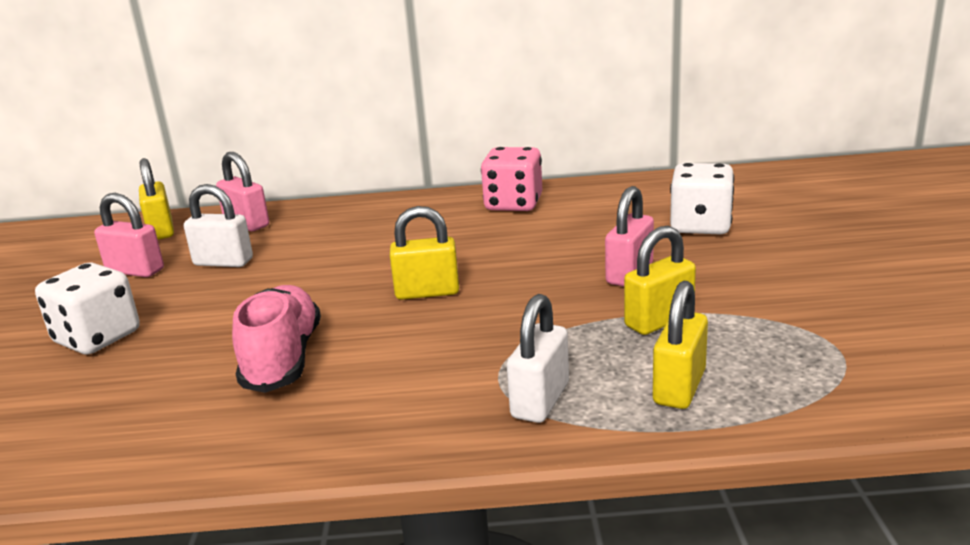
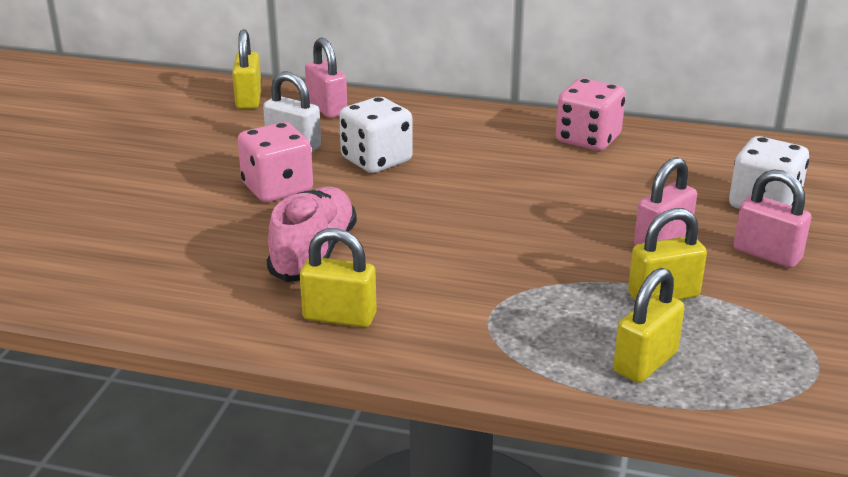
camera: 15 degrees right, 5 degrees up
(97, 337) = (168, 197): white dice -> white dice (376, 160)
(135, 271) = (215, 138): pink padlock -> pink padlock (767, 254)
(219, 304) = (277, 188): none -> pink dice
(427, 292) = (463, 217): yellow padlock -> yellow padlock (339, 317)
(540, 400) = (516, 344): white padlock -> none

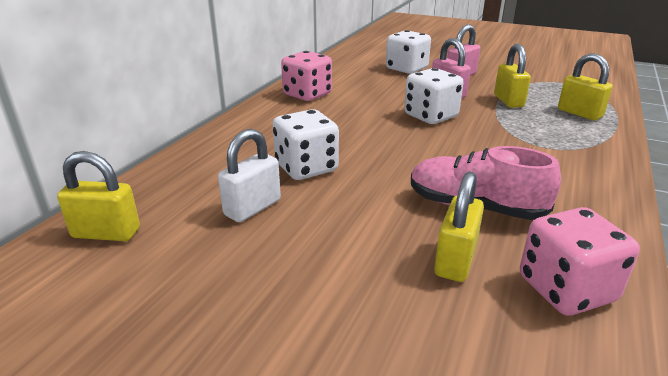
camera: 80 degrees left, 0 degrees up
(277, 188) = (347, 221): pink dice -> pink dice (566, 289)
(327, 108) = (175, 185): pink padlock -> none
(339, 317) = (572, 200): yellow padlock -> yellow padlock (455, 260)
(558, 227) = (430, 116): none -> white dice

